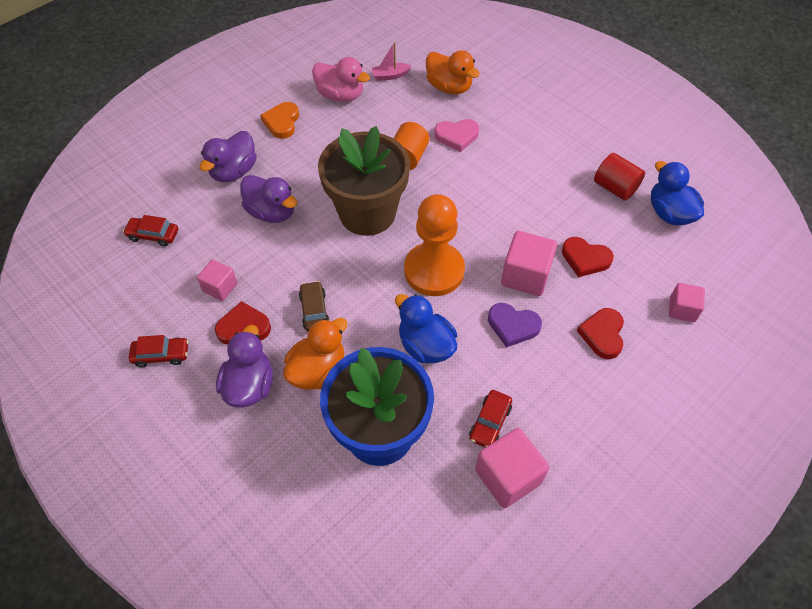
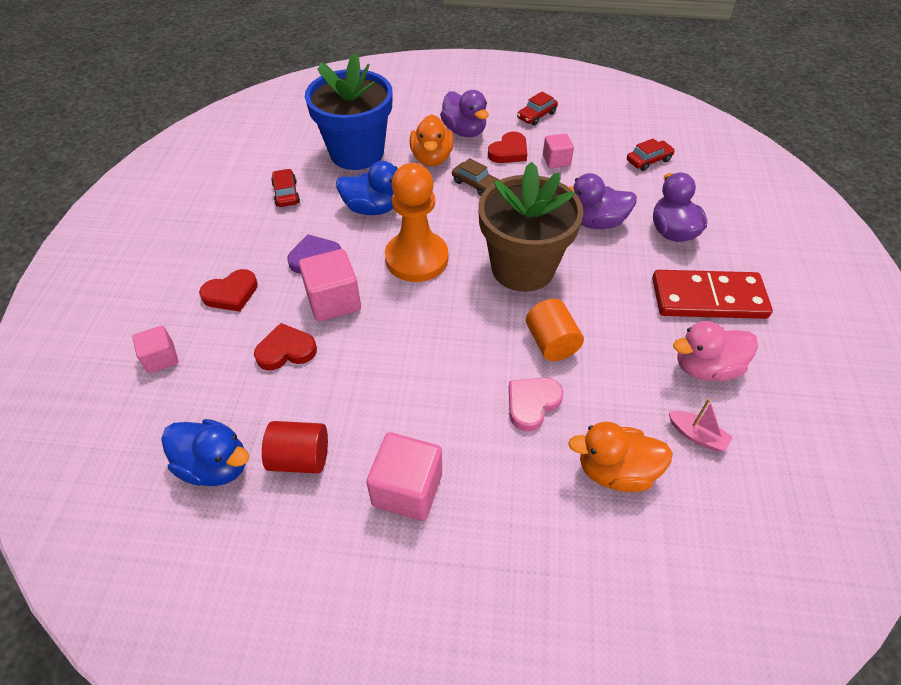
camera: 140 degrees right, 5 degrees down
(282, 122) = (708, 298): orange heart -> red domino
(390, 76) = (696, 435): pink boat -> pink boat turned 90 degrees clockwise
(508, 476) = (253, 175): pink cube -> pink cube (407, 489)
(602, 334) = (231, 293): red heart -> red heart turned 90 degrees clockwise

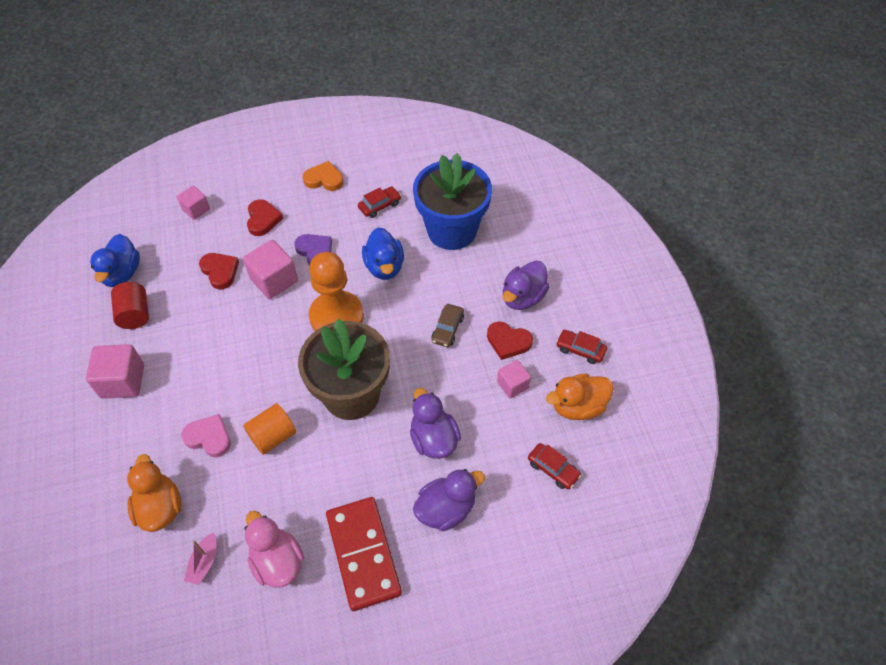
camera: 70 degrees right, 5 degrees up
(211, 228) = (324, 179): none -> orange heart
(231, 293) = (263, 219): red heart -> red heart turned 135 degrees counterclockwise
(432, 158) = (469, 285): orange duck -> orange duck (578, 406)

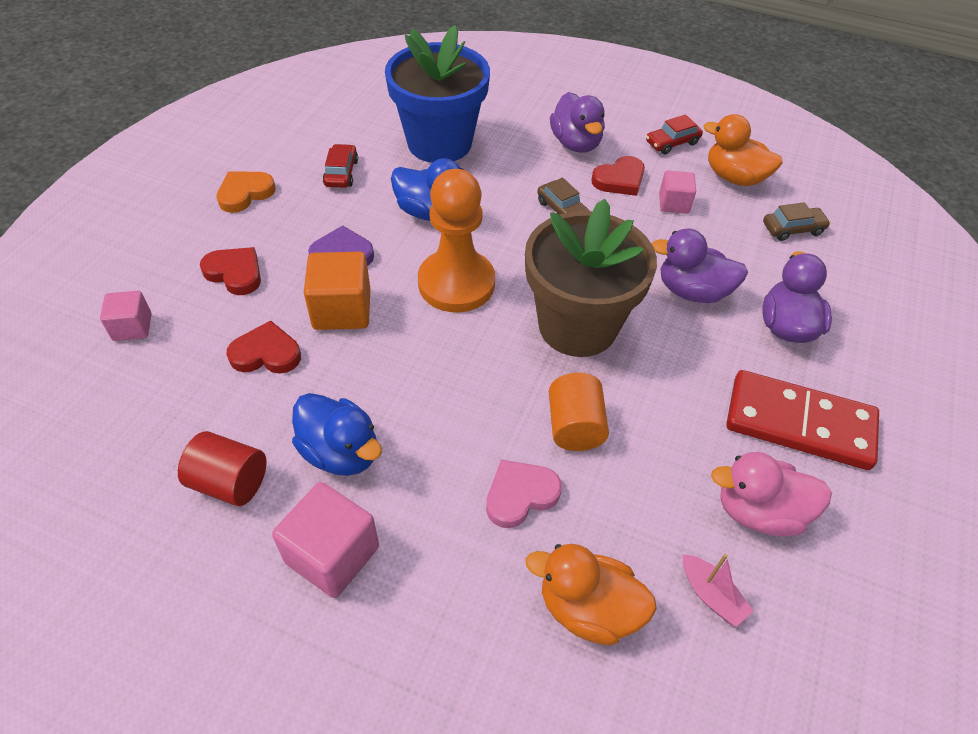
camera: 55 degrees left, 5 degrees down
(122, 274) = (138, 463): blue duck -> blue duck (341, 452)
(274, 280) = (342, 310): pink cube -> orange cube
(553, 469) = (793, 229): red car -> brown car
(578, 406) = (734, 177): orange duck -> orange duck turned 105 degrees clockwise

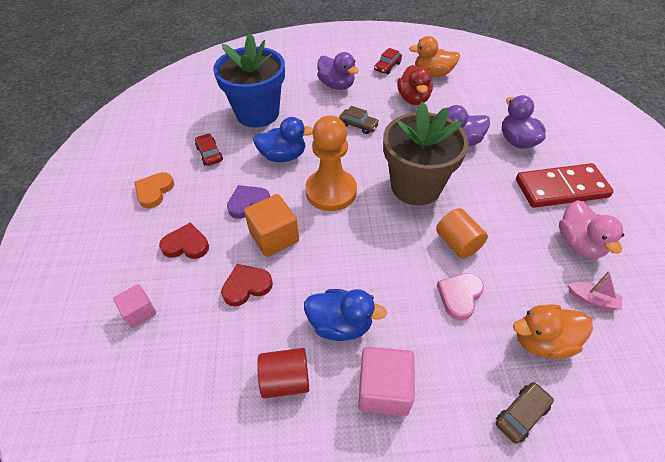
camera: 25 degrees left, 0 degrees up
(619, 180) = (375, 97): red heart -> none
(673, 203) = (413, 99): pink cube -> red duck
(759, 511) = (579, 243): pink duck -> pink duck turned 75 degrees counterclockwise
(793, 229) = (481, 90): brown car -> brown car (521, 414)

